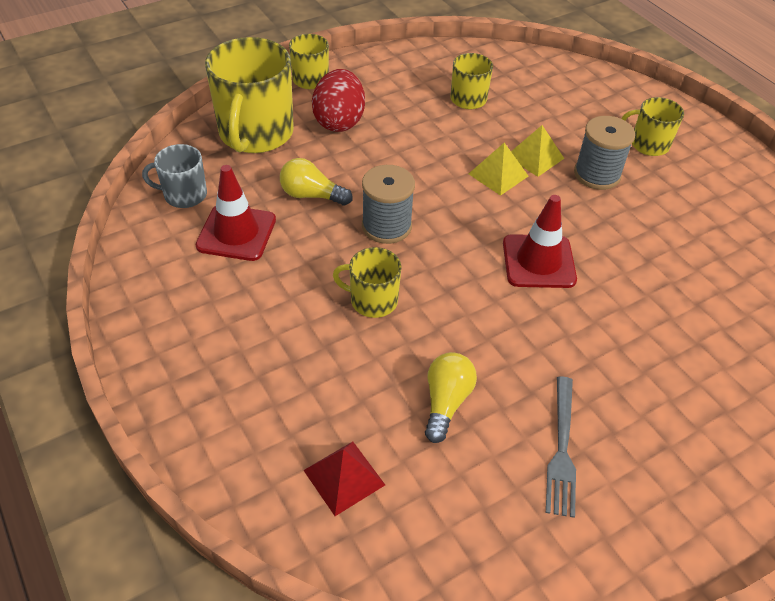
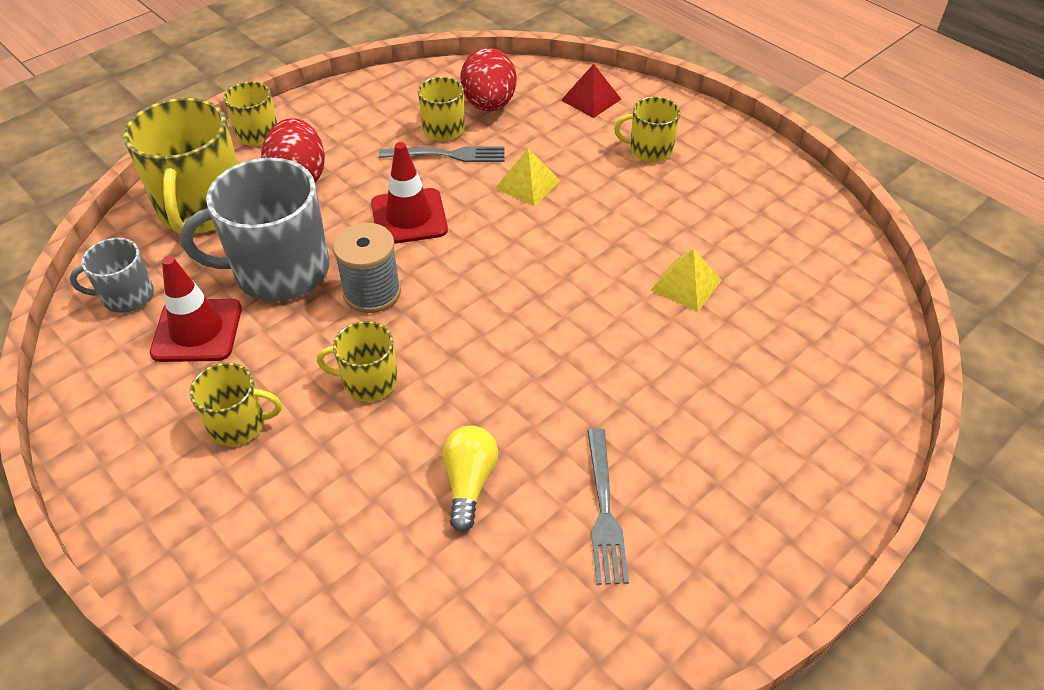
camera: 10 degrees left, 0 degrees up
(259, 316) = (239, 424): none -> yellow mug
(311, 195) = (279, 271): yellow light bulb -> grey mug
(344, 477) = (366, 592): red pyramid -> red pyramid (591, 99)
(469, 121) = (448, 155): none -> grey fork
(498, 175) = (490, 211): yellow pyramid -> yellow pyramid (686, 285)
(511, 84) = (489, 105): none -> red egg
(538, 261) = (549, 303): red traffic cone -> red traffic cone (409, 217)
(597, 174) = (598, 193): grey spool -> none

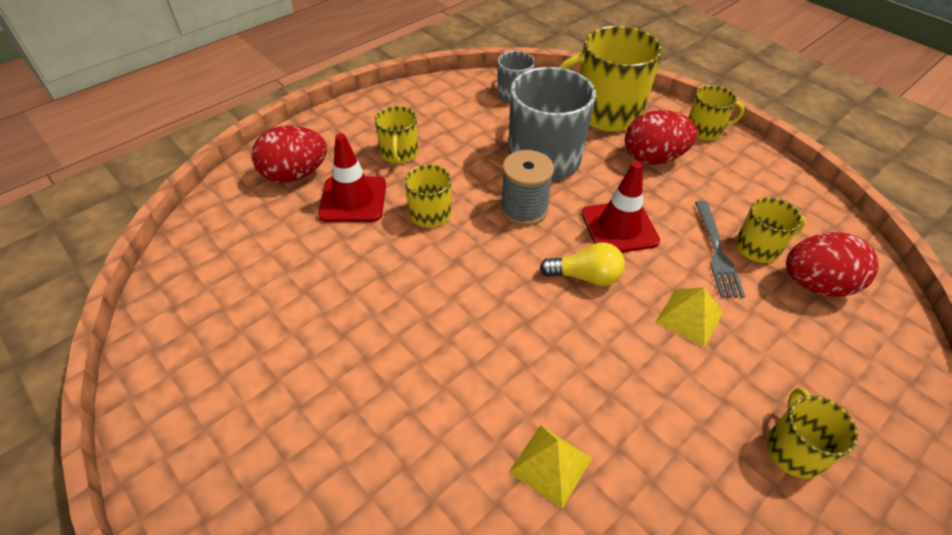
camera: 90 degrees right, 0 degrees up
(197, 331) = (482, 126): red traffic cone -> red traffic cone (353, 199)
(263, 556) = (295, 175): none -> red egg
(469, 482) = (326, 273): yellow light bulb -> yellow light bulb (585, 276)
(591, 99) = (875, 387): red pyramid -> none
(604, 511) = (277, 362): grey fork -> none

